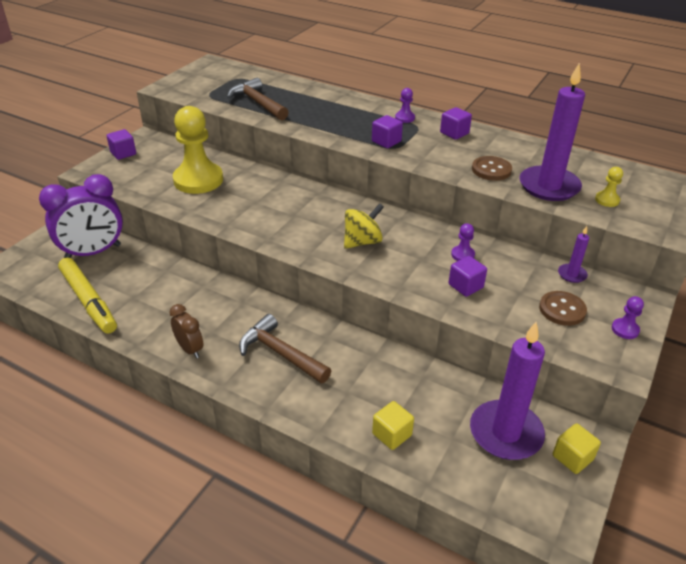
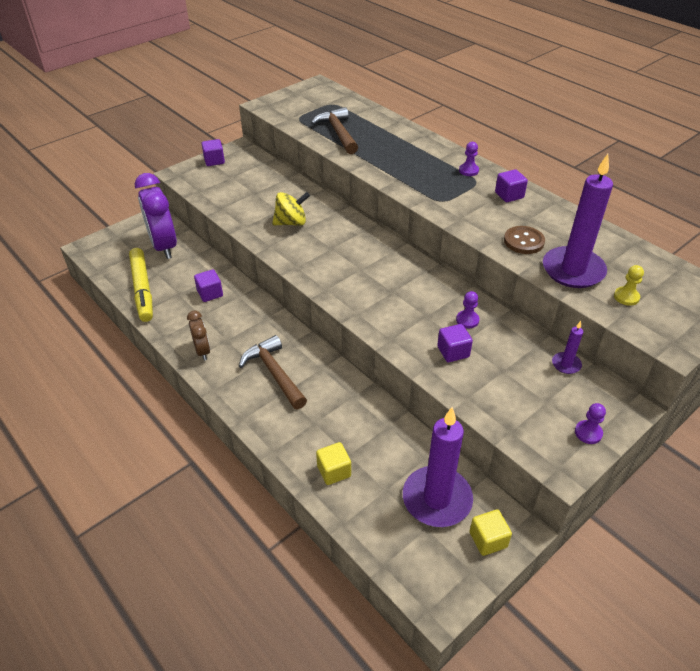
camera: 20 degrees right, 5 degrees up
(93, 252) = (164, 246): purple clock -> purple clock turned 75 degrees clockwise
(198, 180) = (265, 198): yellow pawn -> none
(362, 242) = (379, 287): yellow spinning top -> yellow spinning top (291, 222)
(386, 141) = (436, 193): purple cube -> purple cube (210, 293)
(562, 310) = (535, 397): brown button -> none

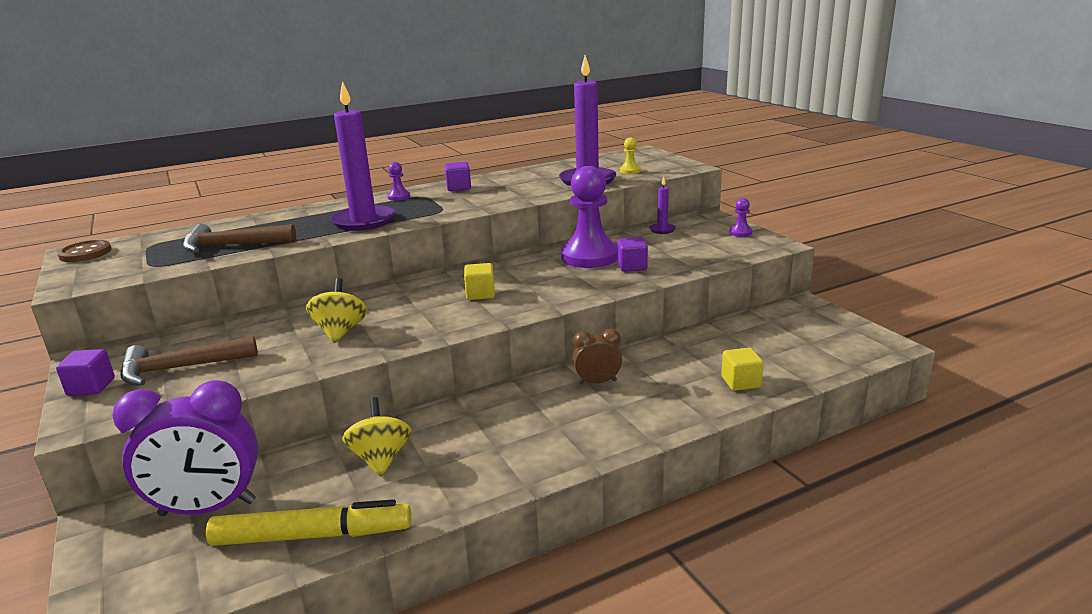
camera: 75 degrees left, 20 degrees down
(202, 351) = (508, 469): brown clock -> brown clock (597, 382)
(210, 293) = (381, 459): purple cube -> yellow spinning top
(274, 373) = (578, 411): brown hammer -> brown hammer (180, 368)
(437, 499) = (776, 333): purple candle -> purple candle (364, 221)
(467, 320) = (589, 257): purple pawn -> purple pawn, size x2.42
(488, 539) = (818, 317): yellow cube -> yellow cube (480, 294)
(523, 241) = (536, 189): brown button -> brown button (85, 253)

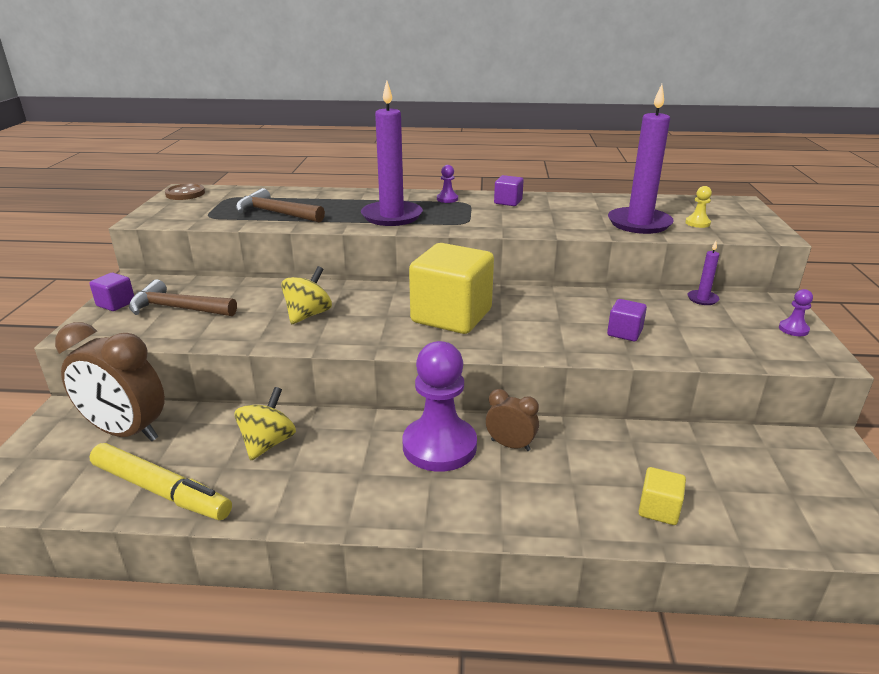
camera: 30 degrees right, 5 degrees up
(208, 508) = (126, 432): purple clock -> brown clock
(480, 294) = (451, 316): yellow cube -> yellow cube, size x2.25
(589, 257) = (593, 308): purple pawn -> purple pawn (439, 446)

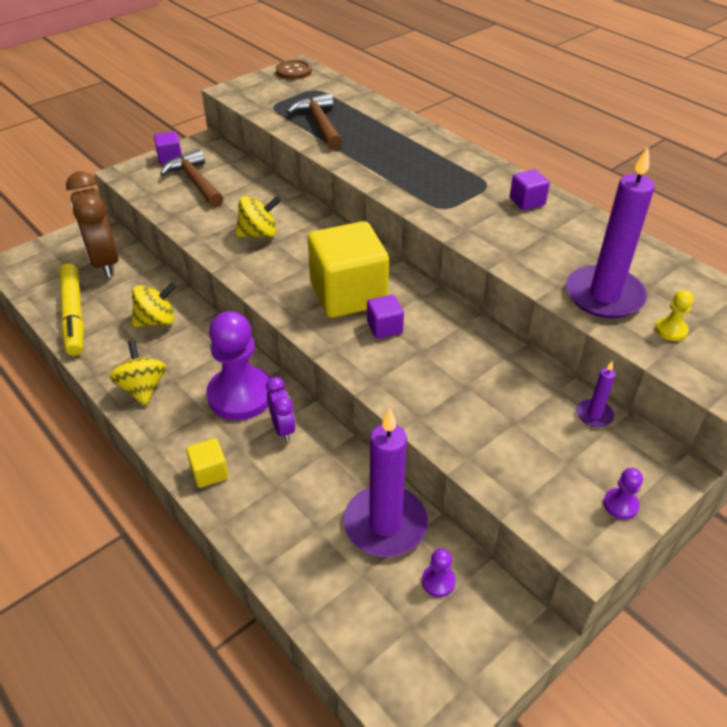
camera: 45 degrees right, 15 degrees up
(343, 498) = (143, 388): none -> yellow spinning top
(392, 216) = (396, 170): purple candle -> purple candle (385, 524)
(447, 199) = (478, 171): purple pawn -> purple pawn (438, 581)
(510, 445) = (283, 428): brown clock -> purple clock
(624, 333) = (452, 398): purple cube -> purple cube (384, 327)
(658, 509) = (297, 549): yellow cube -> yellow cube (209, 472)

